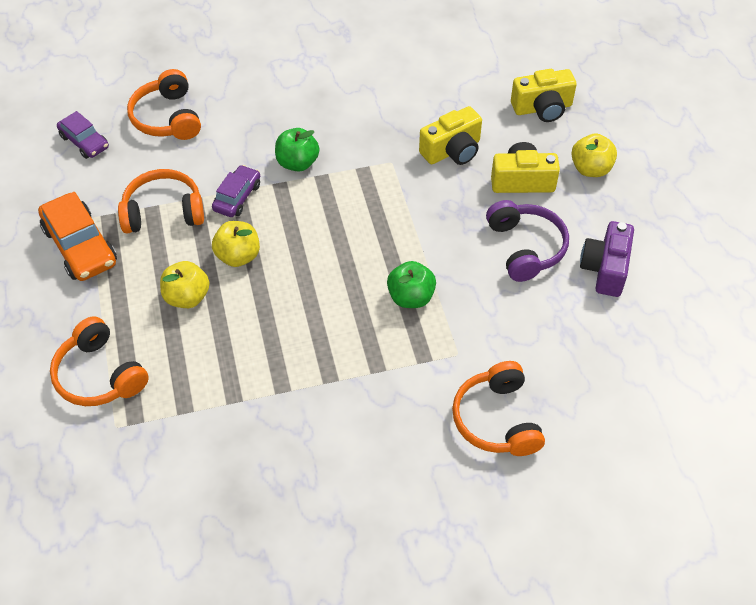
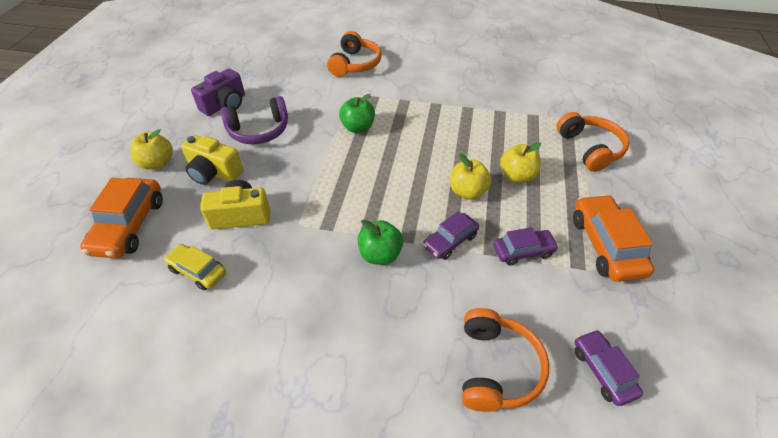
camera: 155 degrees left, 5 degrees down
(163, 212) = (523, 251): orange headphones -> purple car
(444, 98) = (198, 271): none -> yellow car
(525, 247) = (259, 130): purple headphones -> purple headphones turned 120 degrees counterclockwise
(542, 108) = (129, 226): yellow camera -> orange car

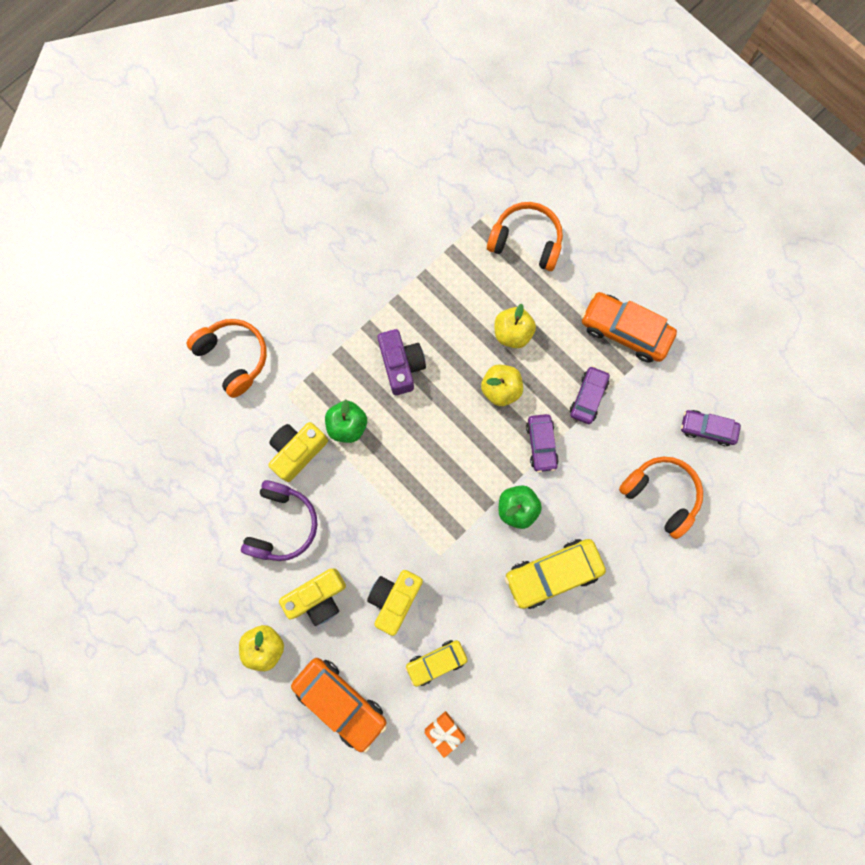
camera: 55 degrees left, 30 degrees up
(129, 313) = (444, 732): none -> orange gift
(225, 104) = (209, 538): purple camera -> purple camera (401, 365)
(318, 114) = (297, 451): none -> yellow camera
(341, 315) = (553, 573): none -> yellow car

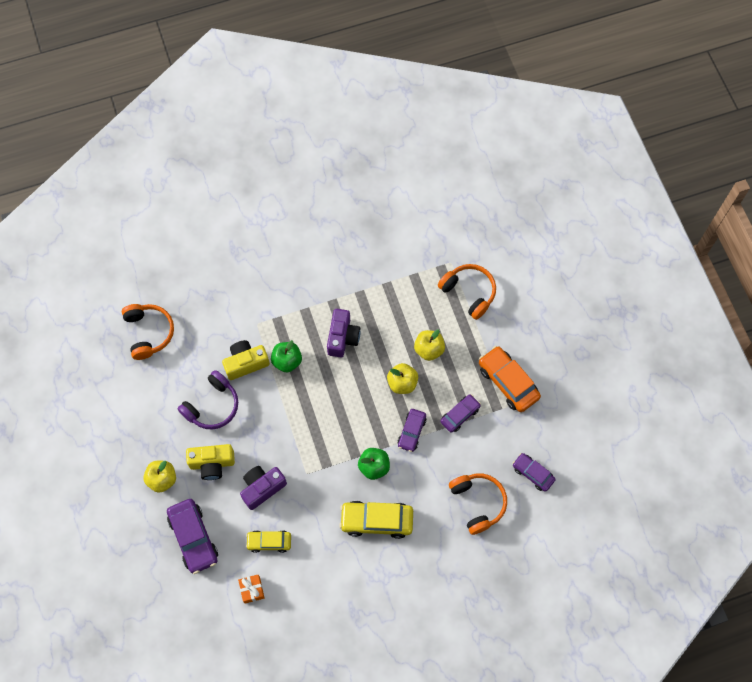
camera: 25 degrees right, 10 degrees down
(234, 357) = (234, 284): orange headphones -> orange headphones (149, 333)
(340, 701) = (193, 538): orange car -> purple car
(395, 598) = (262, 488): yellow camera -> purple camera

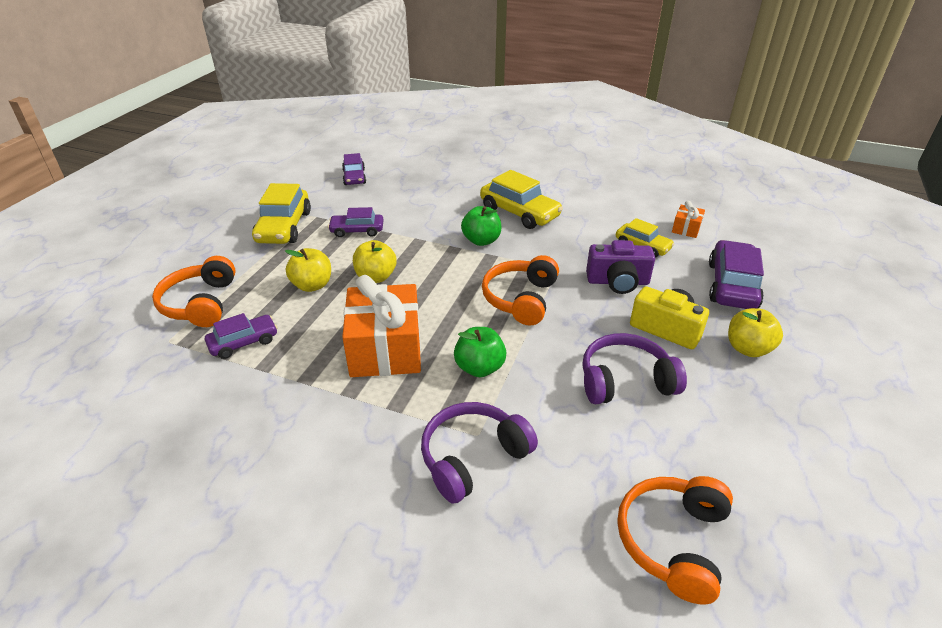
camera: 140 degrees left, 30 degrees down
(246, 363) = (538, 398): yellow camera -> none
(250, 311) = (473, 457): none -> purple headphones
(342, 337) = (385, 349): purple camera -> orange gift
(411, 432) = (415, 243): purple car -> purple car (243, 342)
(478, 503) = (420, 184): orange headphones -> orange headphones (520, 299)
(508, 382) = (284, 227): orange car -> yellow car

